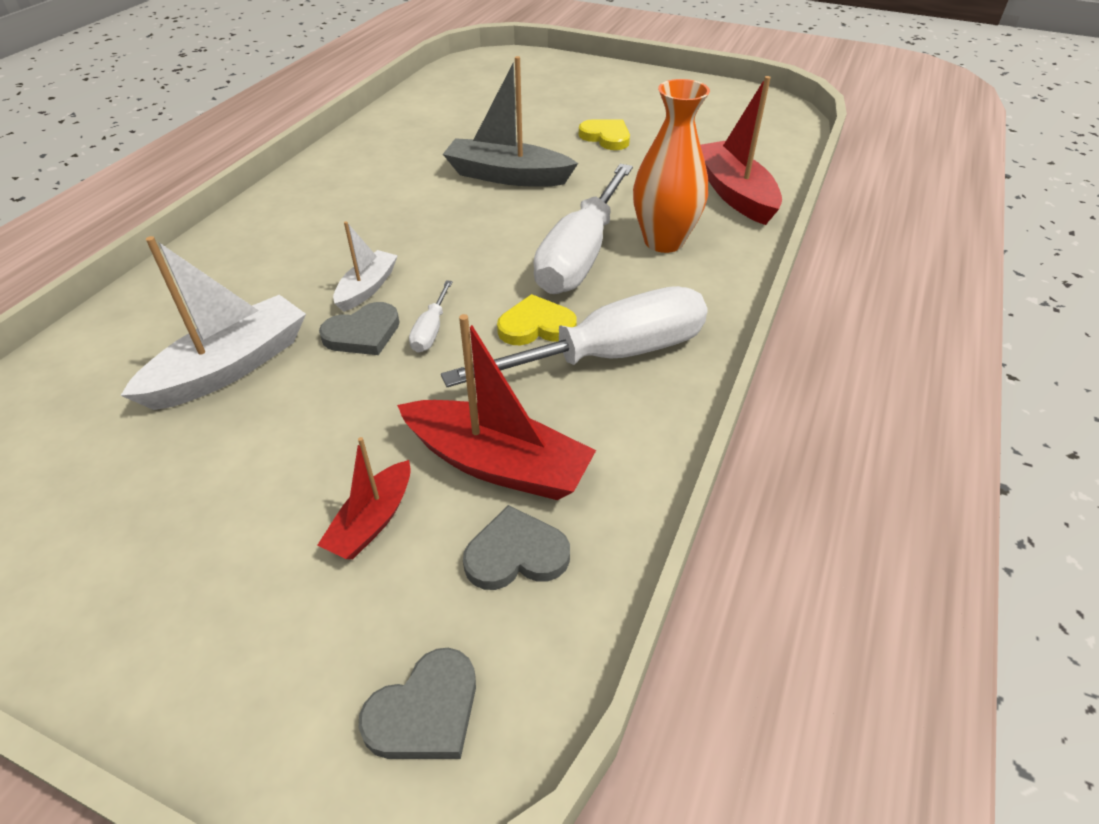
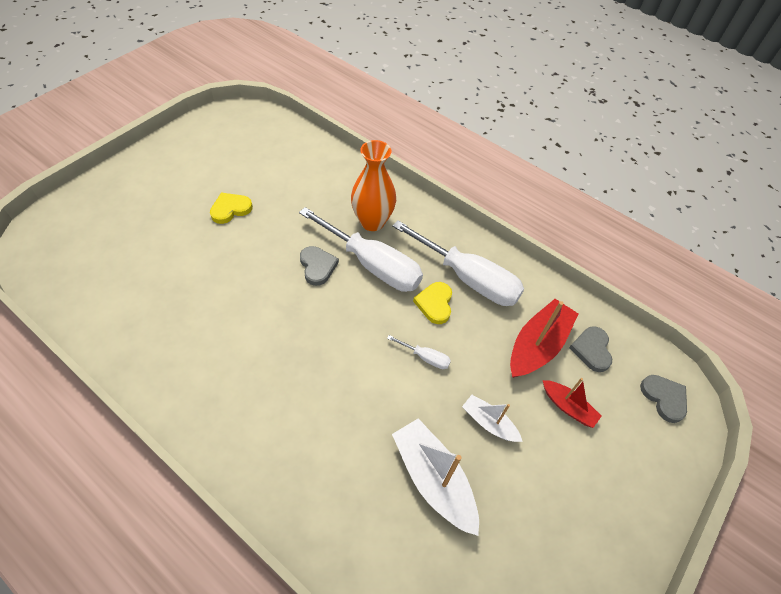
camera: 80 degrees left, 10 degrees up
(363, 333) = (418, 395): grey heart -> grey heart (317, 266)
(367, 288) = (370, 388): white boat -> white boat (489, 423)
(507, 176) = (257, 279): grey boat -> none
(609, 355) = (468, 278): white screwdriver -> white screwdriver turned 135 degrees clockwise
(734, 193) = (334, 173): red boat -> none

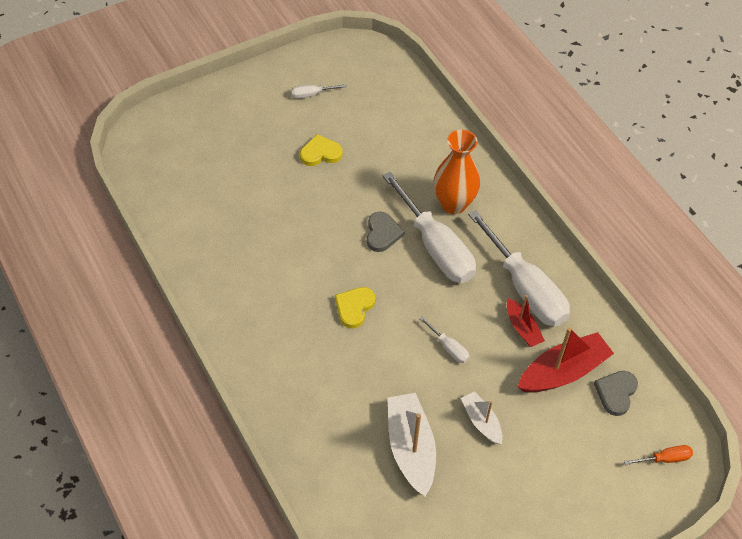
camera: 25 degrees right, 0 degrees up
(204, 160) = (312, 94): none -> white screwdriver
(435, 304) = (480, 302): yellow heart -> yellow heart (354, 307)
(568, 407) = (563, 434): red boat -> red boat (522, 328)
(664, 398) = (665, 459): grey heart -> orange screwdriver

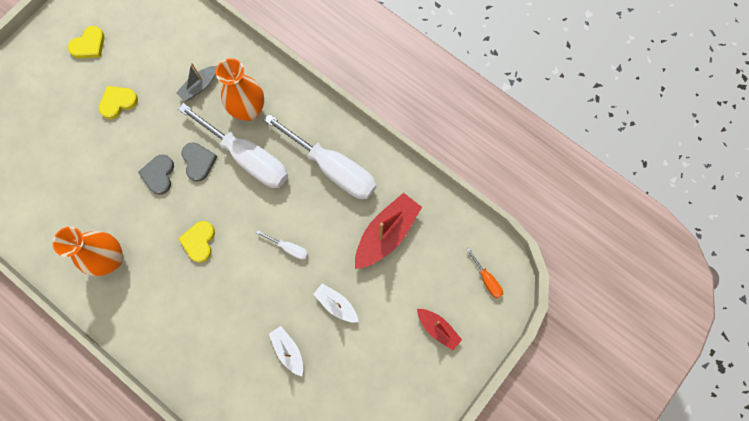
camera: 20 degrees left, 20 degrees up
(256, 291) = (111, 259): none -> orange vase
(312, 94) = (89, 45): white screwdriver -> yellow heart
(409, 166) = (199, 86): none -> grey boat
(410, 448) = (288, 350): white boat -> white boat, size x0.57
(522, 328) = (342, 207): red boat -> red boat (438, 329)
(616, 393) = (433, 236): grey heart -> grey heart (159, 175)
(665, 459) = (486, 279): orange screwdriver -> orange screwdriver turned 90 degrees clockwise

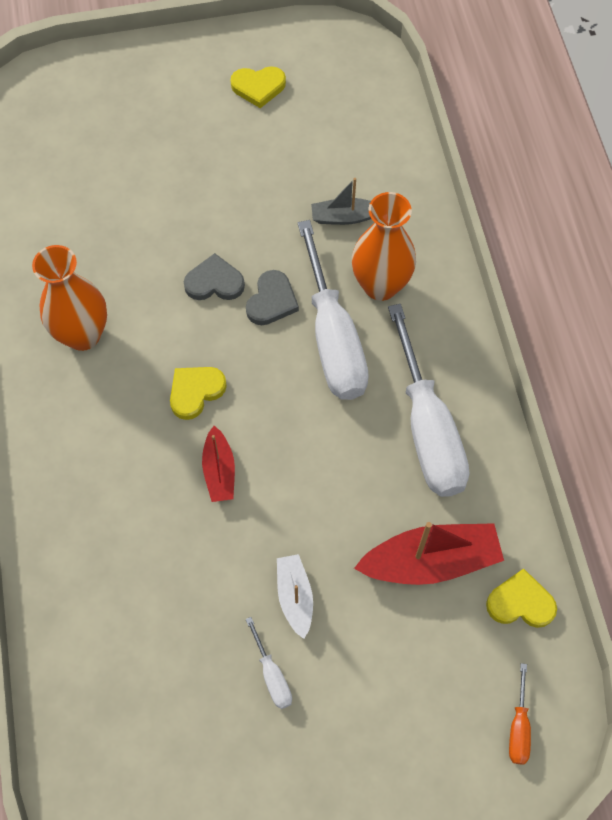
camera: 40 degrees right, 10 degrees down
(118, 102) = (237, 170): yellow heart -> yellow heart (520, 602)
(159, 175) = (214, 282): grey heart -> grey heart turned 45 degrees clockwise
(288, 350) = (190, 604): white boat -> none
(289, 248) = (294, 482): white screwdriver -> white screwdriver (272, 675)
(438, 329) = (399, 736): red boat -> red boat (219, 471)

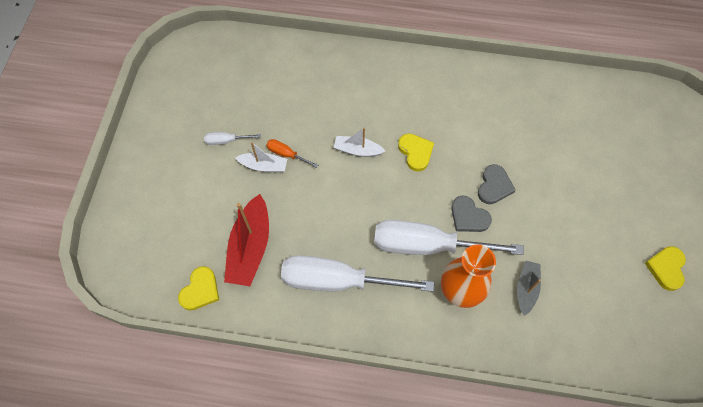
camera: 110 degrees right, 0 degrees up
(83, 335) = (477, 103): orange vase -> none
(219, 471) = (357, 150): red boat -> white boat
(518, 727) = (132, 257): orange screwdriver -> orange screwdriver (286, 154)

